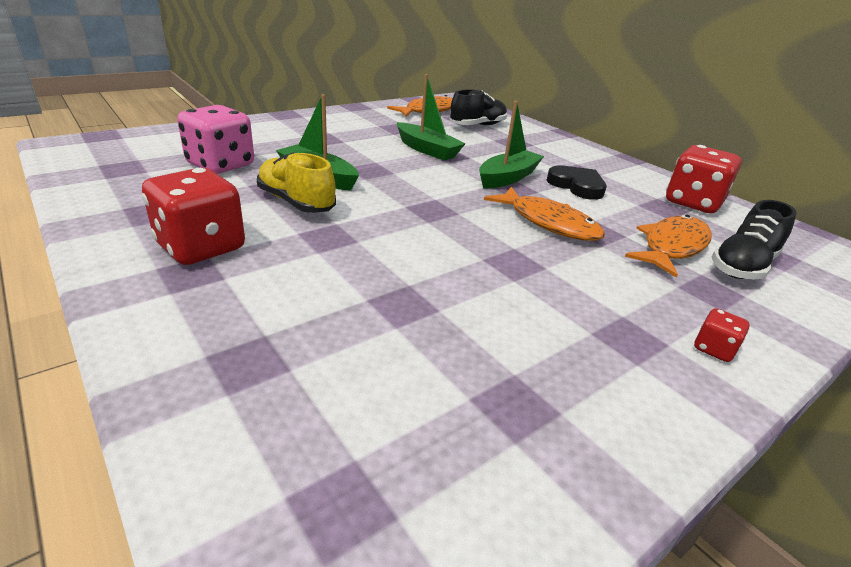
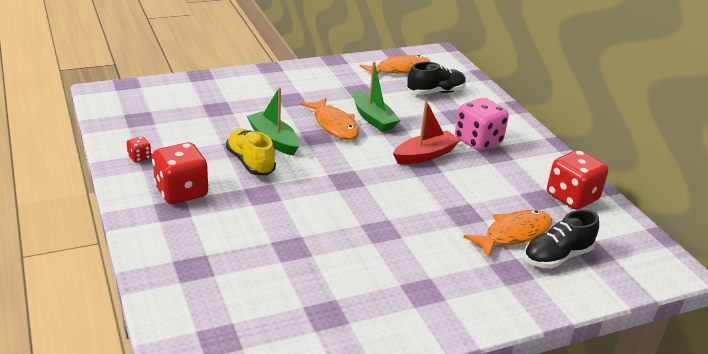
camera: 15 degrees right, 0 degrees up
(221, 165) = (206, 122): pink dice -> pink dice (478, 141)
(507, 178) = (425, 155): green boat -> red boat
(548, 223) = (429, 201): orange fish -> orange fish (334, 125)
(577, 186) = (480, 169): black heart -> none
(713, 349) = (473, 307): red dice -> red dice (139, 157)

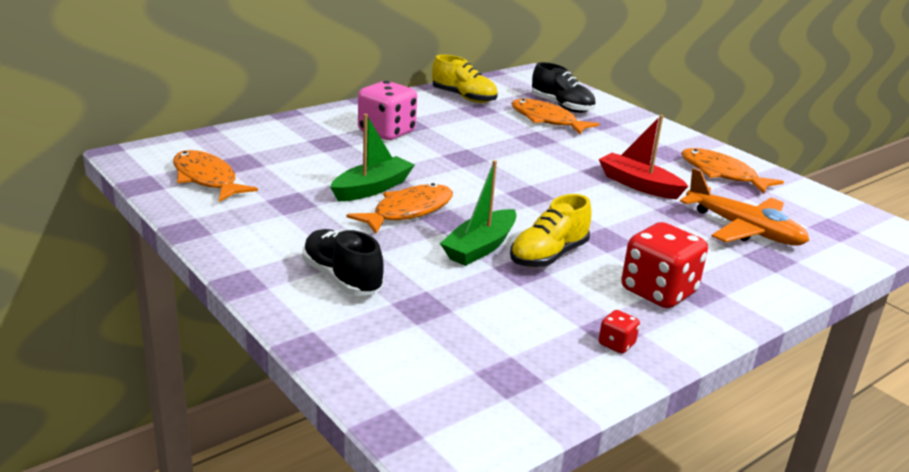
camera: 105 degrees left, 5 degrees down
(244, 274) = (744, 229): none -> orange plane
(362, 312) = (722, 174): none -> orange fish
(425, 155) = (440, 157): red boat -> red boat (638, 185)
(435, 92) = (271, 154): black shoe -> black shoe (342, 278)
(572, 197) = (464, 97): red dice -> yellow shoe

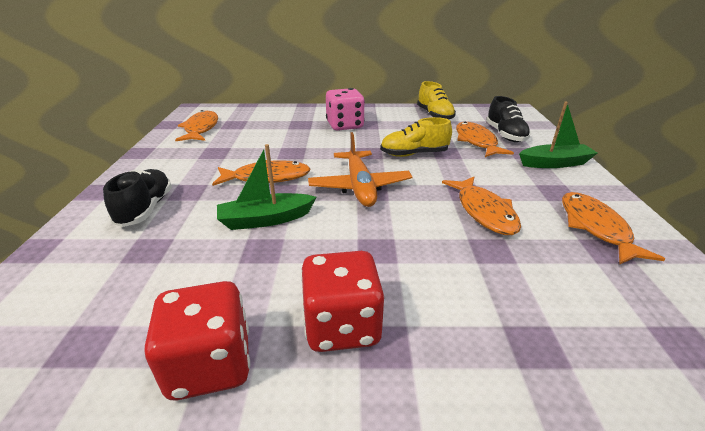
camera: 40 degrees right, 5 degrees up
(372, 188) = (273, 157): green boat -> green boat (554, 163)
(548, 256) = (303, 246): yellow shoe -> yellow shoe (414, 154)
(616, 344) = (210, 365): red dice -> red dice, size x2.22
(638, 185) = (484, 212): red boat -> orange fish
(744, 229) = (544, 296): orange plane -> orange plane (360, 187)

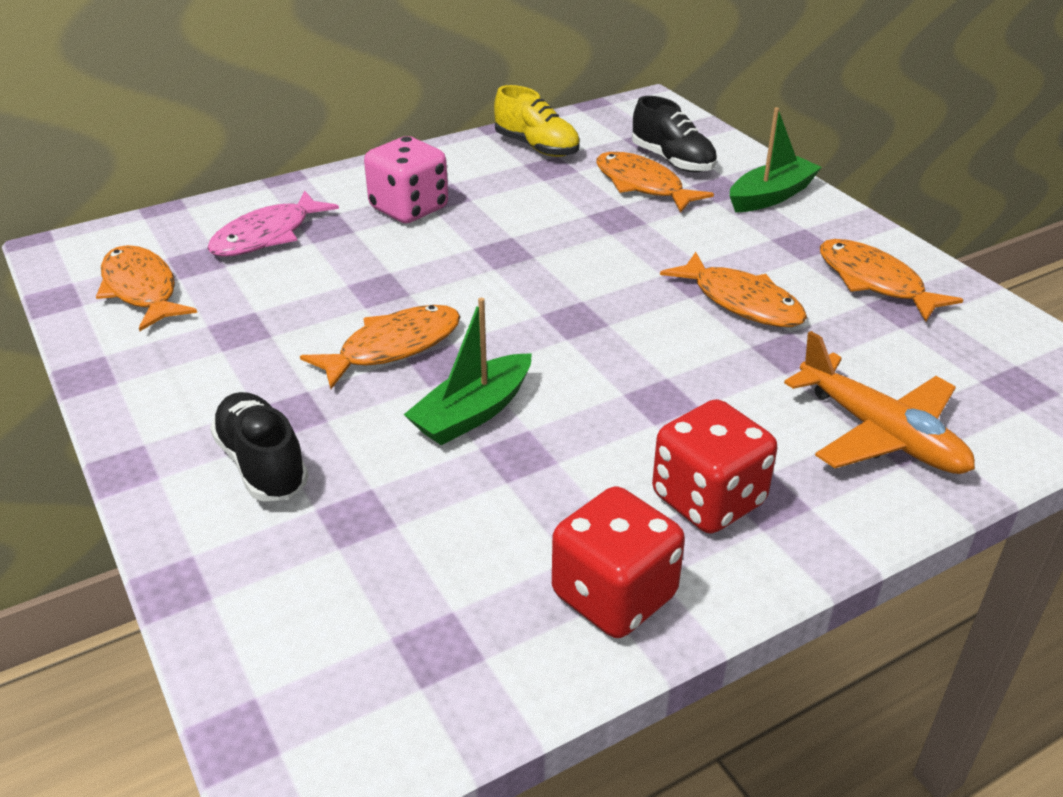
camera: 30 degrees left, 5 degrees up
(273, 122) = (267, 236): none -> pink fish
(360, 187) = (550, 317): orange plane -> orange plane (881, 434)
(414, 154) = (574, 235): yellow shoe -> none

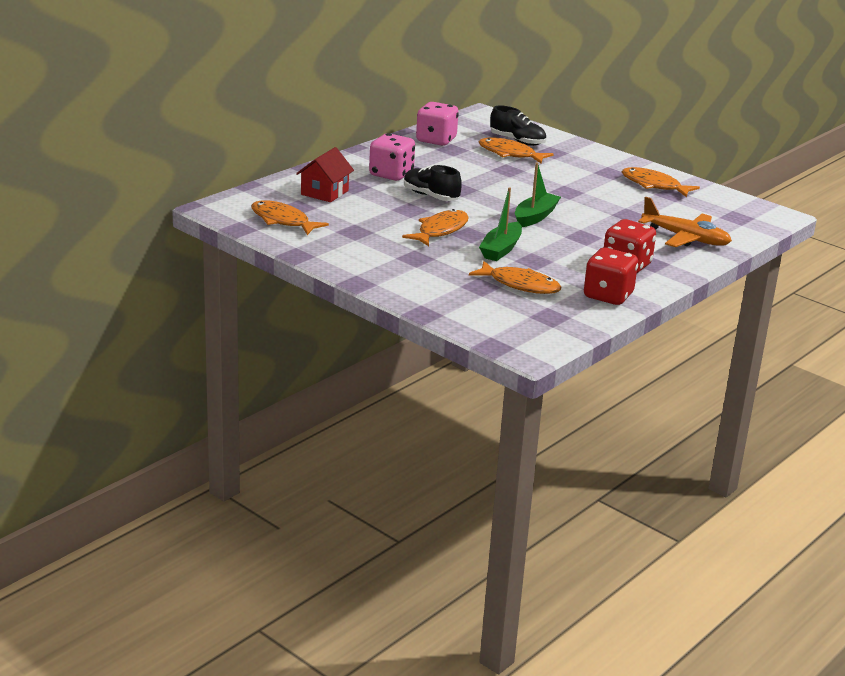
camera: 20 degrees left, 10 degrees down
(262, 464) = (421, 275): black shoe -> black shoe (430, 196)
(267, 236) = (324, 192): pink fish -> red house
(537, 147) = (436, 140): yellow shoe -> pink dice
(741, 302) = (595, 198): orange fish -> orange fish (520, 285)
(771, 196) = (581, 153): green boat -> green boat (535, 217)

